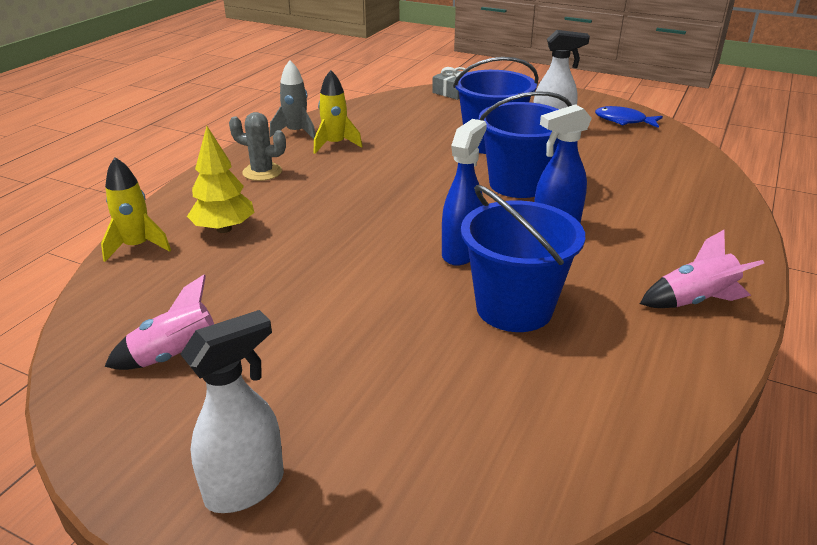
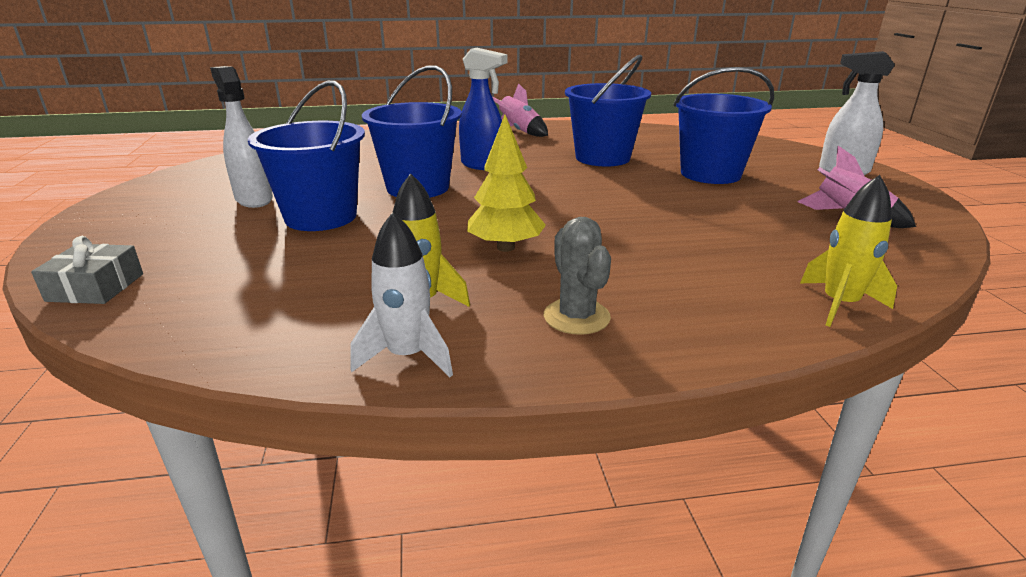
camera: 125 degrees left, 5 degrees down
(224, 229) = (719, 275): yellow tree -> yellow tree (505, 247)
(296, 132) = (407, 356): grey rocket -> white rocket
(378, 352) = (710, 174): none -> blue bucket
(461, 252) = (566, 181): blue spray bottle -> none
(623, 121) = (197, 178): blue fish -> none

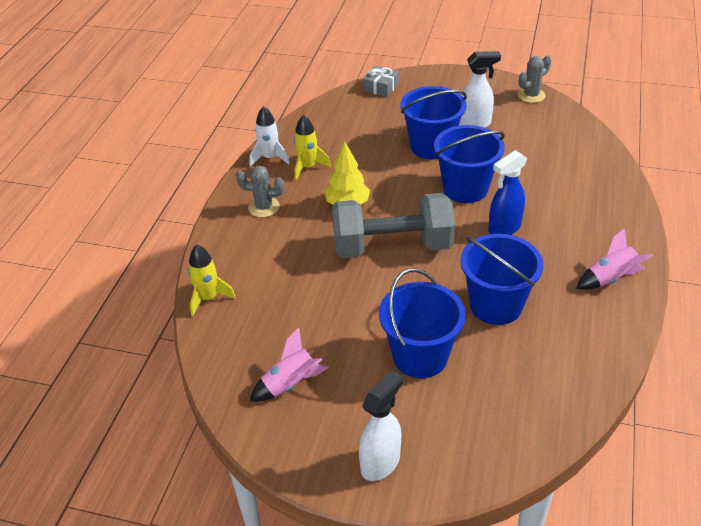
camera: 115 degrees right, 15 degrees up
(173, 179) = (531, 95): none -> grey cactus
(568, 207) = (392, 246): none -> grey dumbbell

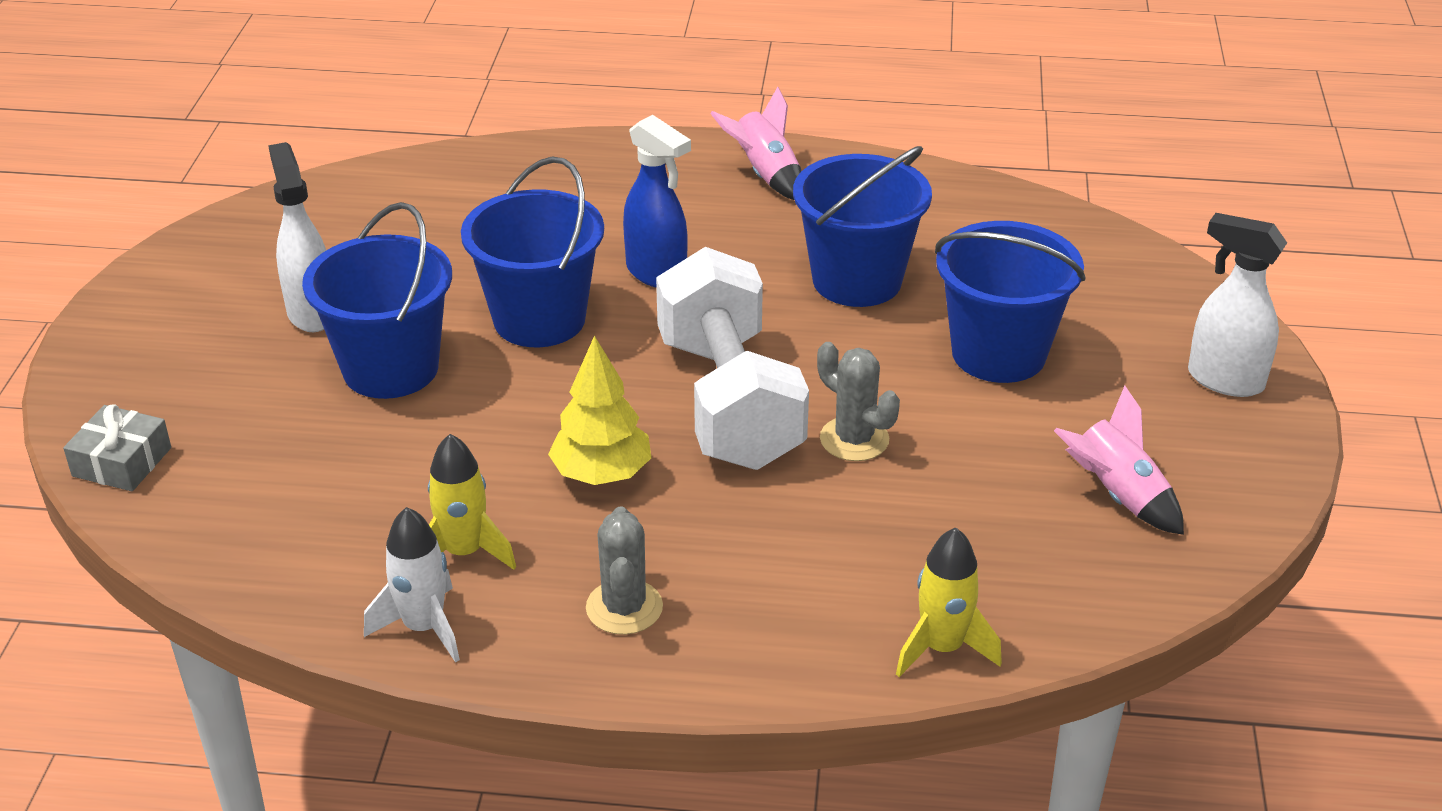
camera: 100 degrees left, 5 degrees down
(392, 246) = (729, 402): grey dumbbell -> white dumbbell
(531, 95) = (210, 242): grey cactus -> grey cactus (854, 439)

